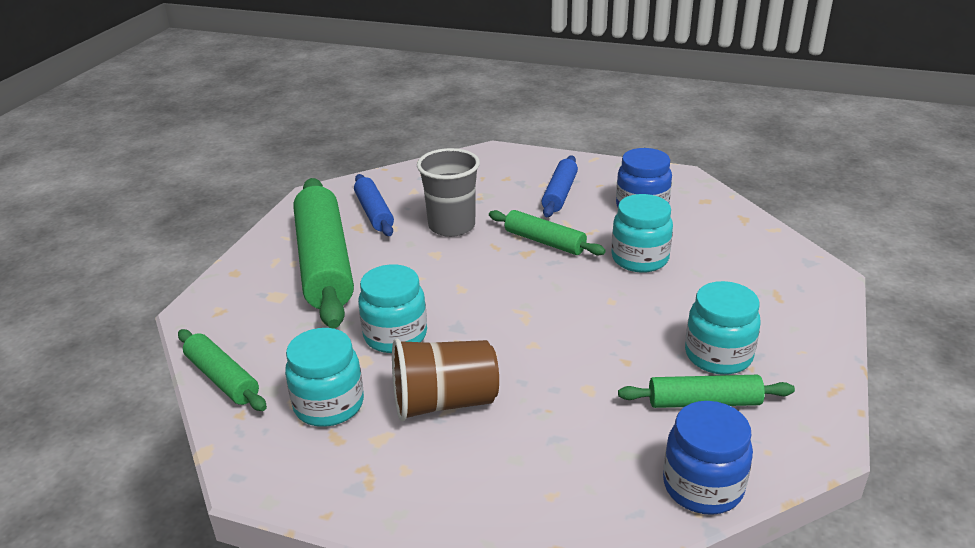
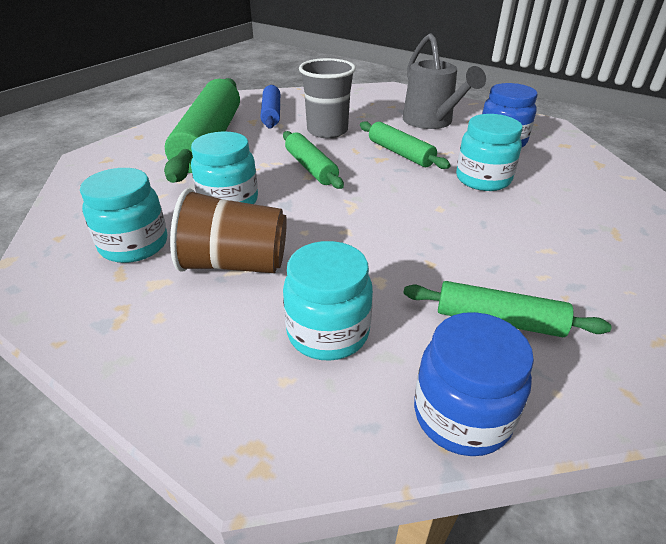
camera: 15 degrees right, 5 degrees up
(222, 378) = (68, 207): green rolling pin -> green rolling pin (310, 167)
(560, 194) = (431, 122): blue rolling pin -> grey watering can
(718, 355) = (531, 277): turquoise jar -> turquoise jar (328, 332)

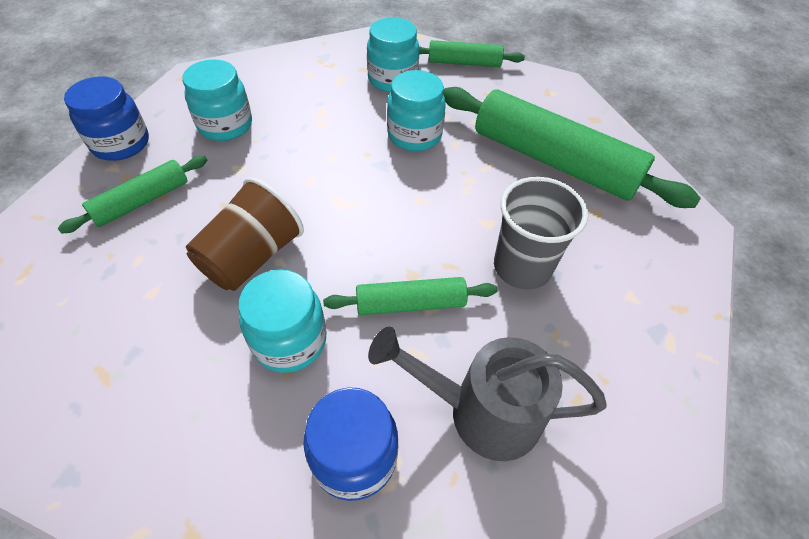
camera: 120 degrees right, 15 degrees up
(235, 264) = (327, 113): brown cup -> brown cup (252, 257)
(271, 114) = (612, 238): blue rolling pin -> none
(310, 167) = (435, 208): green rolling pin -> green rolling pin (464, 62)

